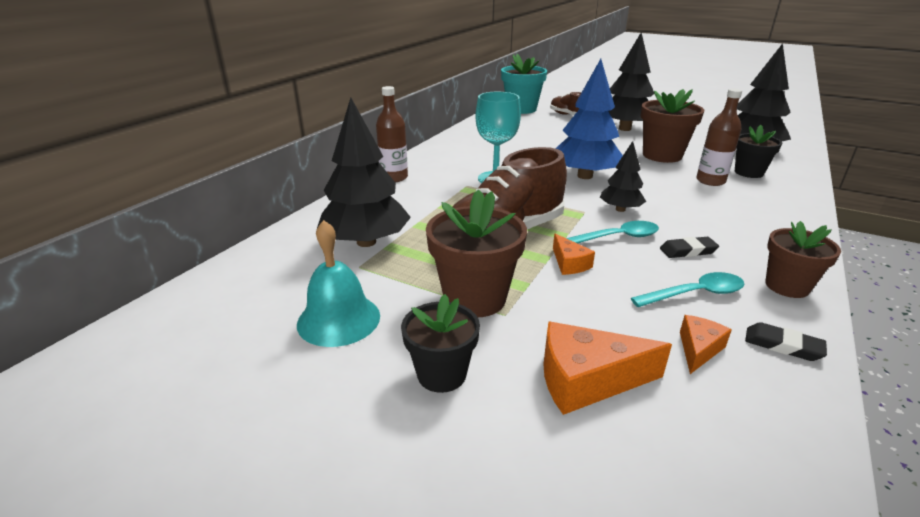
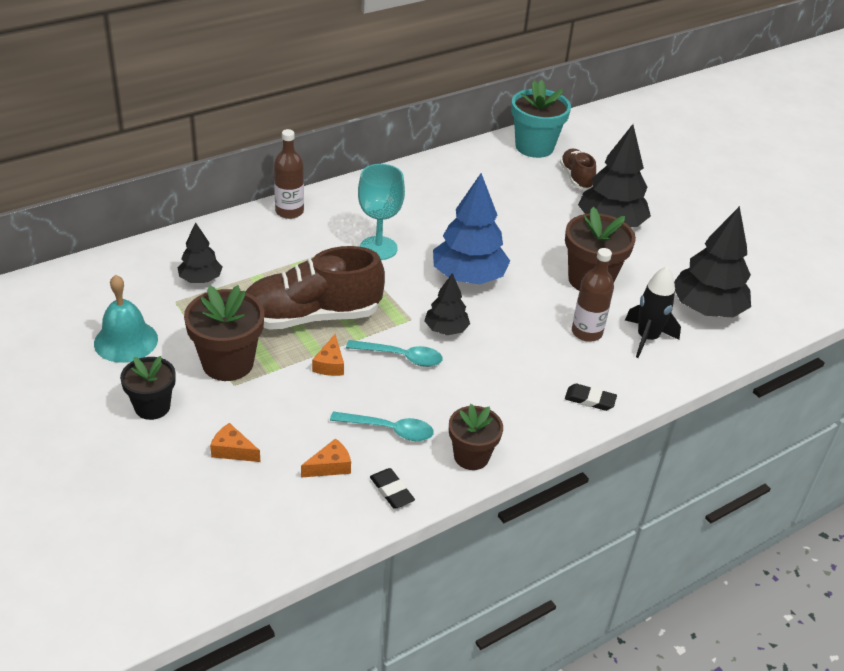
camera: 25 degrees right, 10 degrees up
(366, 242) = (200, 279): black tree -> black tree, size x0.55
(587, 380) = (232, 450): orange cheese -> orange cheese, size x0.57
(688, 251) = (441, 394): black eraser -> black eraser (590, 400)
(748, 172) = (647, 338): black flower pot -> black rocket

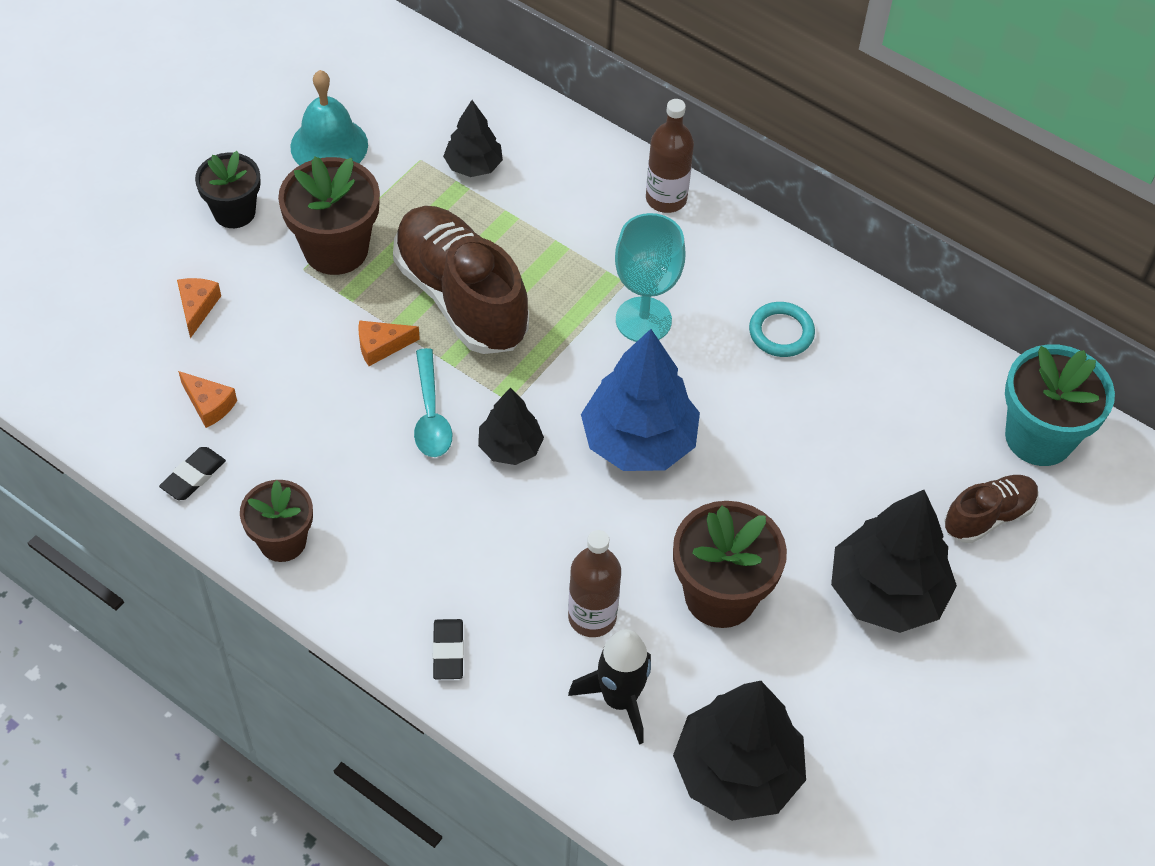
camera: 70 degrees right, 15 degrees up
(389, 430) = (292, 443): turquoise spoon -> none
(419, 202) = (781, 332): none -> turquoise ring

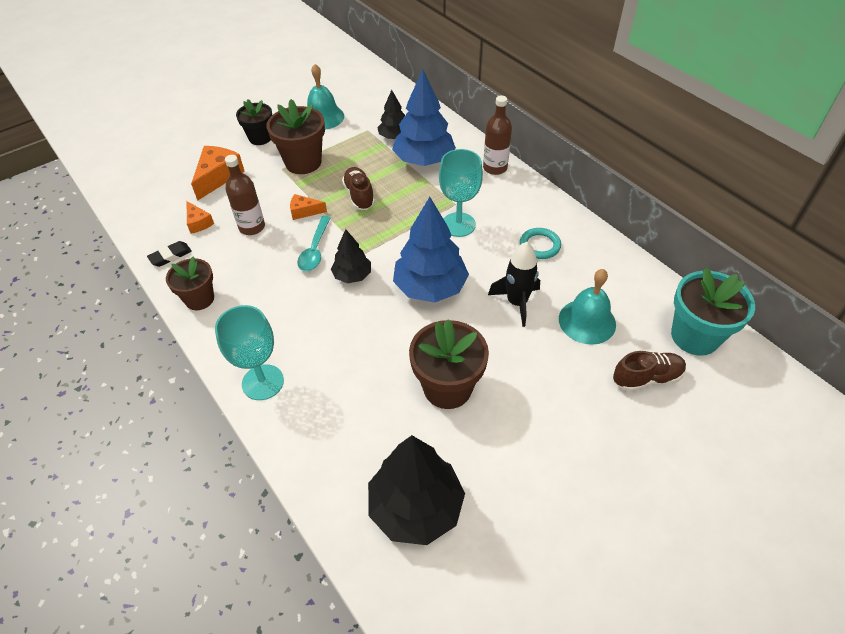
camera: 20 degrees right, 5 degrees down
(197, 307) = (218, 177): orange cheese -> orange cheese, size x1.76
(448, 651) = (263, 382): black eraser -> turquoise goblet
(461, 297) = (359, 196): brown shoe -> brown shoe, size x0.53
(543, 205) = (424, 160): none -> blue tree
(592, 617) = (360, 382): brown bottle -> brown bottle (252, 227)
(619, 699) = (356, 437): black rocket -> black rocket (517, 302)
(885, 447) = (587, 321): none -> turquoise bell
(886, 592) = (561, 411): black tree -> none

